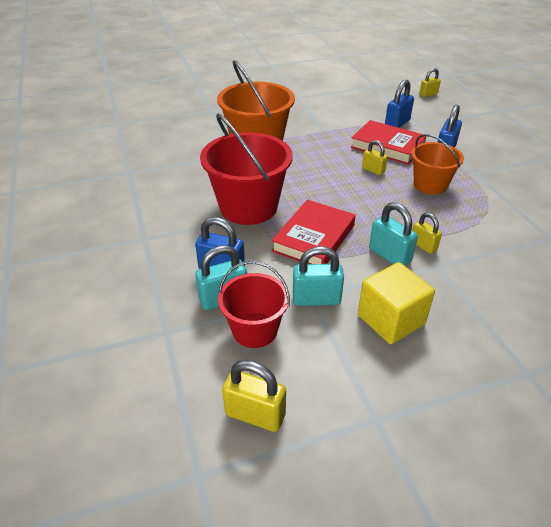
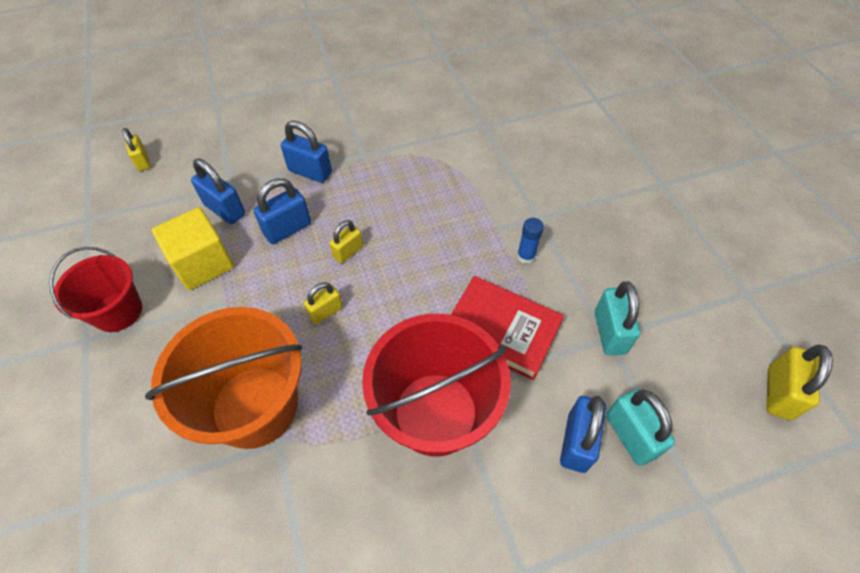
camera: 90 degrees left, 15 degrees up
(254, 330) = (672, 396): red bucket -> red bucket (118, 311)
(387, 146) = (287, 229): red book -> blue padlock
(389, 255) = (526, 256): turquoise padlock -> blue glue stick
(391, 319) = (624, 268): yellow cube -> yellow cube (203, 263)
(423, 245) = (505, 224): yellow padlock -> yellow padlock (326, 312)
(430, 185) = (387, 199): orange bucket -> none

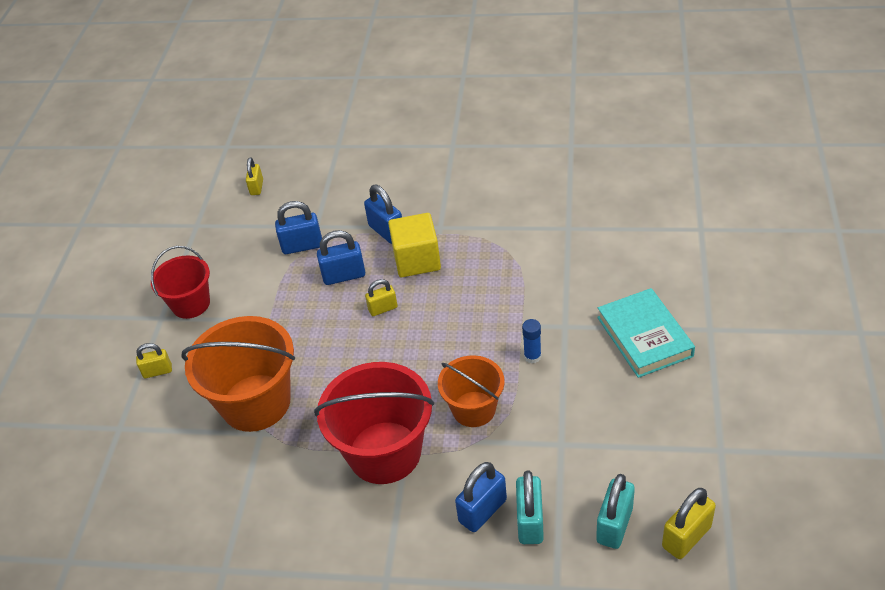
camera: 30 degrees right, 10 degrees down
(203, 263) = (266, 285): yellow cube -> yellow cube (417, 260)
(225, 210) = (302, 246): blue padlock -> blue padlock turned 75 degrees counterclockwise
(326, 312) = (341, 351): yellow padlock -> yellow padlock (157, 371)
(501, 330) = (474, 409): red book -> orange bucket
(609, 332) = (566, 440): turquoise padlock -> turquoise padlock (614, 525)
(613, 206) = (644, 336): none -> turquoise book

